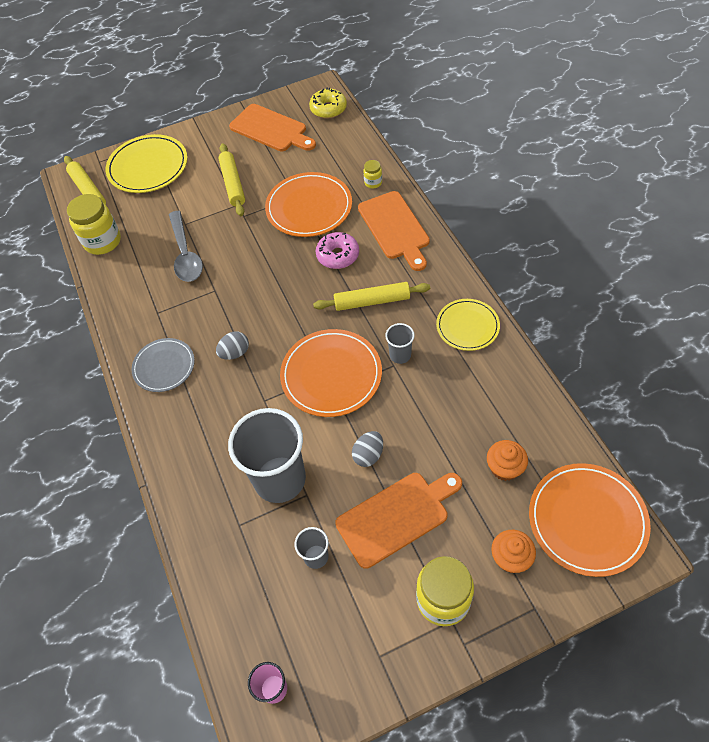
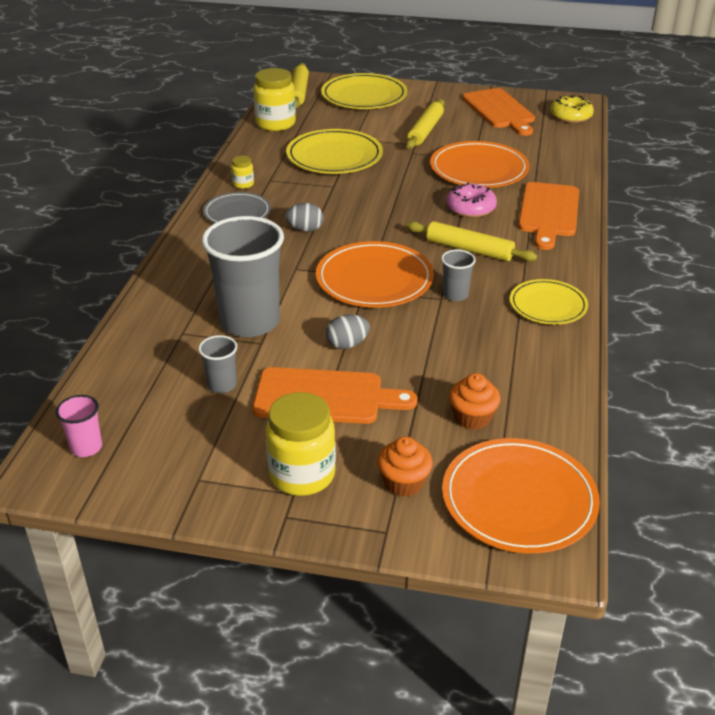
camera: 30 degrees right, 20 degrees down
(185, 254) = (334, 156): grey spoon -> yellow plate
(373, 183) = (560, 176): yellow jar -> yellow jar (243, 184)

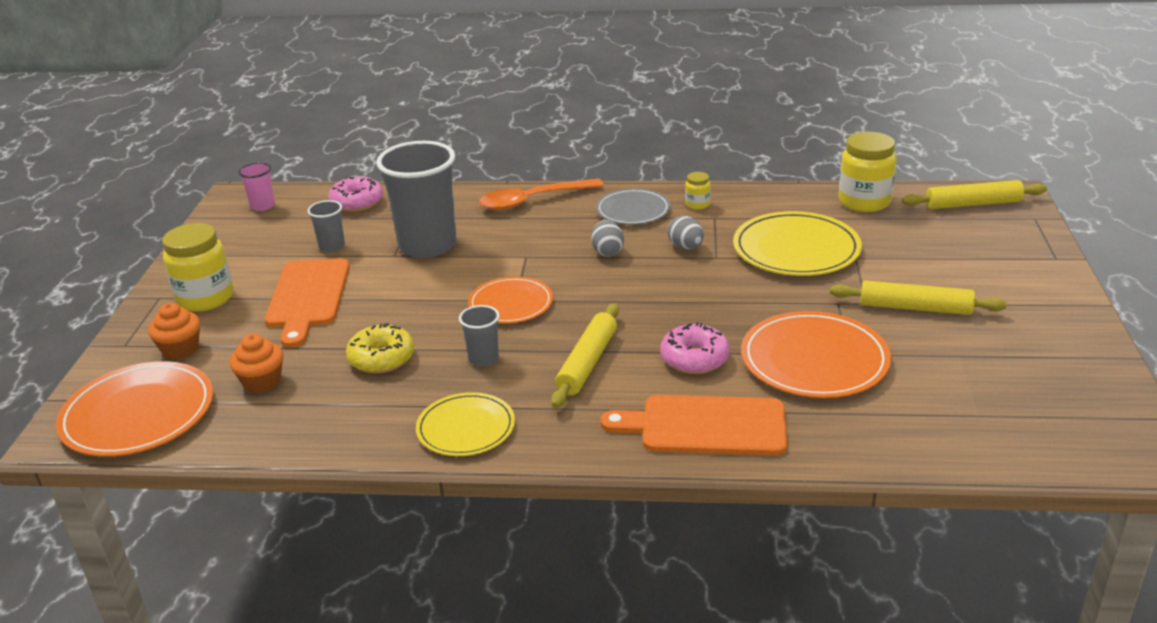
camera: 85 degrees right, 5 degrees down
(124, 370) = (357, 202): none -> pink donut
(188, 260) = (533, 201): none -> orange spoon
(347, 344) = (389, 300): grey egg -> grey egg (685, 247)
(364, 95) = (1000, 250): yellow plate -> none
(374, 279) = (511, 304): orange plate -> orange plate, size x0.64
(499, 110) = (1038, 370): orange cutting board -> none
(570, 116) = (1072, 448): yellow donut -> yellow donut (381, 358)

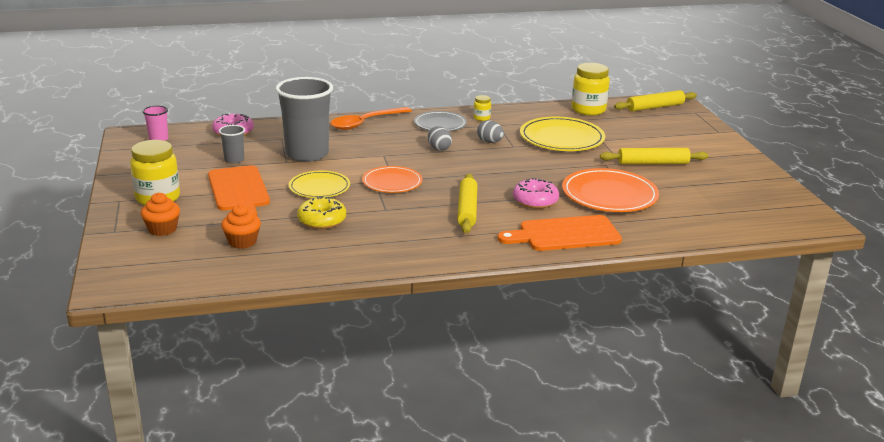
camera: 20 degrees left, 5 degrees down
(138, 414) = (160, 270): orange plate -> none
(466, 428) = (410, 252): yellow plate -> yellow plate (319, 187)
(483, 358) = (395, 214): grey cup -> none

